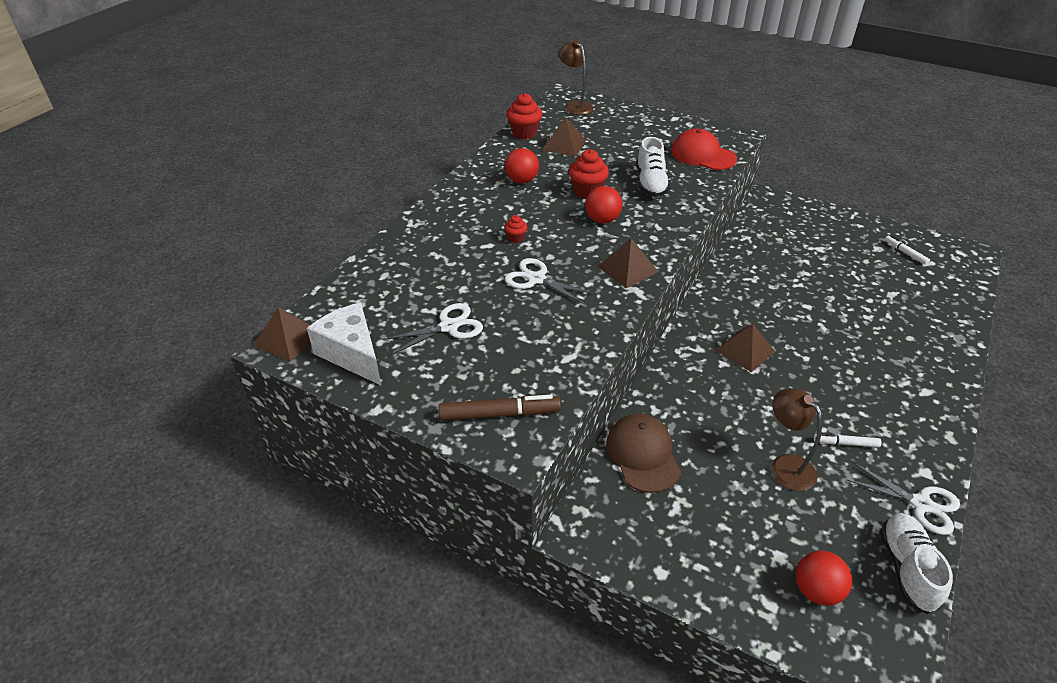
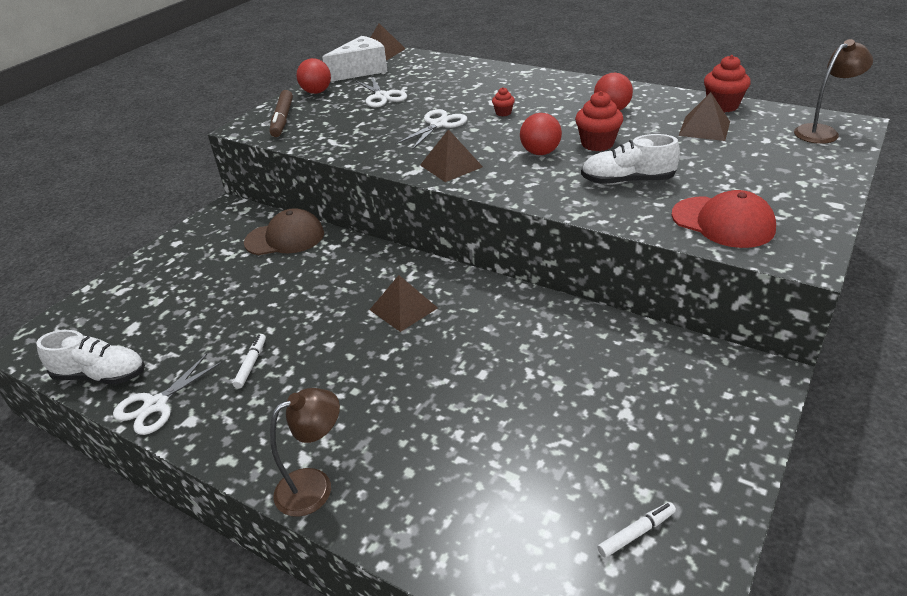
camera: 95 degrees right, 5 degrees down
(703, 155) = (723, 222): red cap -> red cap turned 90 degrees clockwise
(785, 465) = (241, 317): brown lamp -> brown lamp (315, 486)
(816, 590) = (116, 316): red ball -> red ball (316, 92)

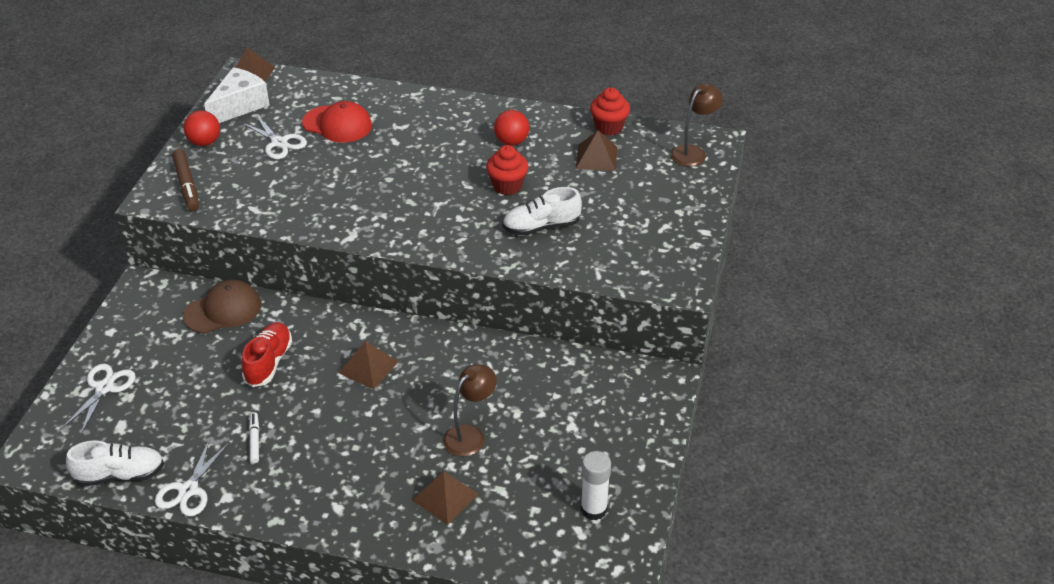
camera: 20 degrees left, 5 degrees up
(304, 290) = (268, 362): none -> red shoe
(315, 486) = (355, 525): brown lamp -> brown lamp (470, 435)
(438, 124) = (352, 176): white scissors -> white scissors (104, 388)
(451, 166) = (382, 227): brown pyramid -> brown pyramid (445, 497)
(503, 113) = (411, 155): red cupcake -> none
(540, 152) = (459, 202): red ball -> none
(636, 533) = (594, 509): white marker -> white glue stick
(723, 222) = (622, 261): red cap -> red cap (337, 124)

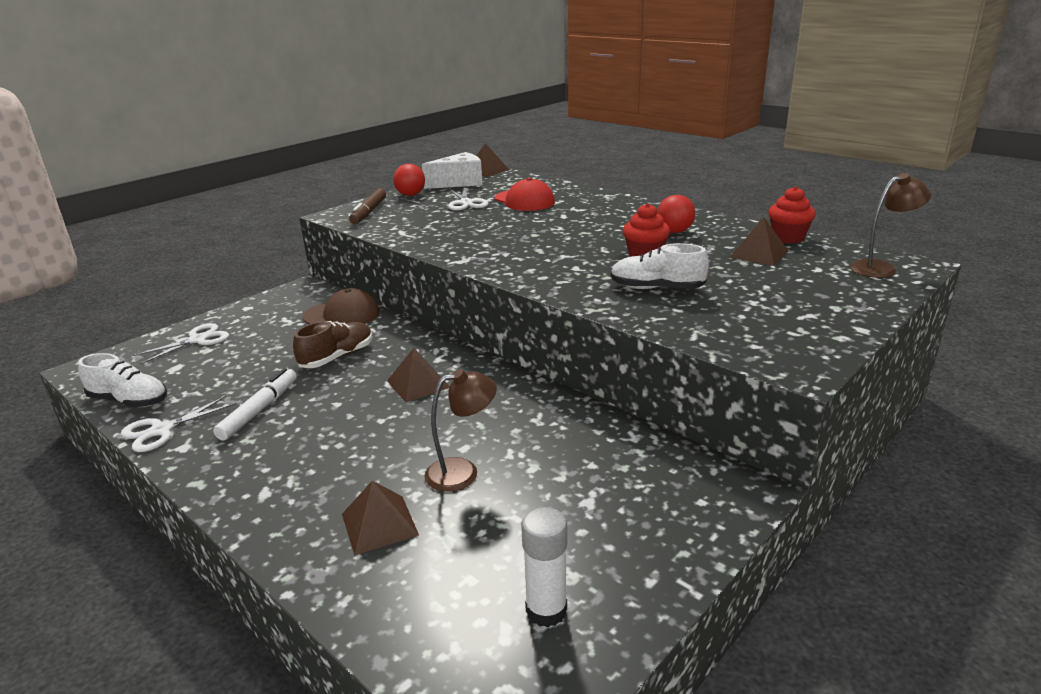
camera: 30 degrees right, 15 degrees down
(254, 440) = (259, 410): white marker -> white marker, size x1.69
(268, 362) = (337, 357): red shoe -> brown shoe

